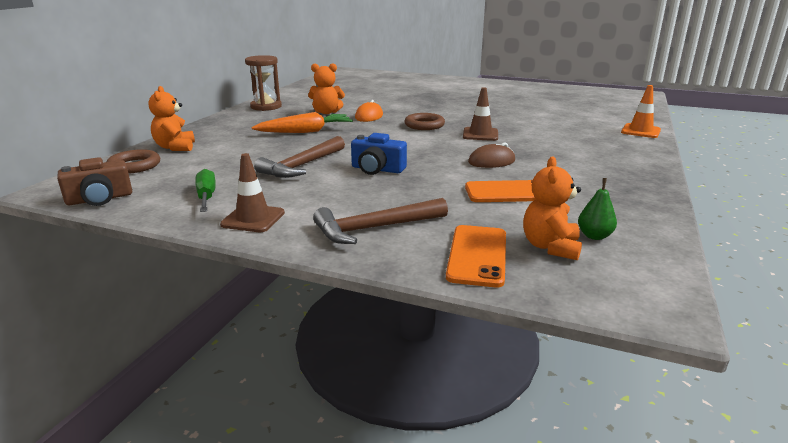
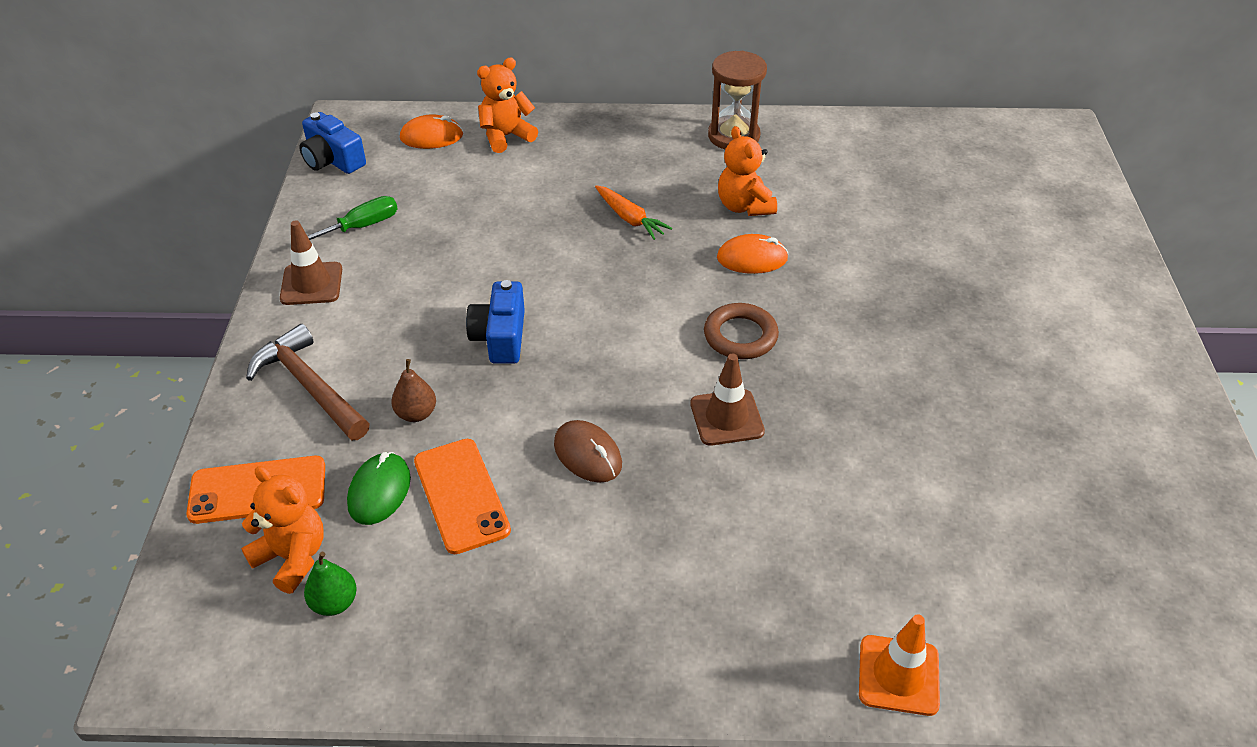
camera: 70 degrees right, 20 degrees up
(100, 199) = (332, 160): brown camera -> blue camera
(134, 166) = (431, 136): brown ring -> orange mouse
(302, 165) = (486, 264): brown hammer -> none
(305, 131) = (630, 219): orange carrot -> orange carrot, size x0.65
(430, 197) = (416, 414): none -> brown pear
(497, 214) = (379, 491): none -> green mouse
(550, 247) = (292, 557): orange teddy bear -> orange teddy bear turned 45 degrees clockwise

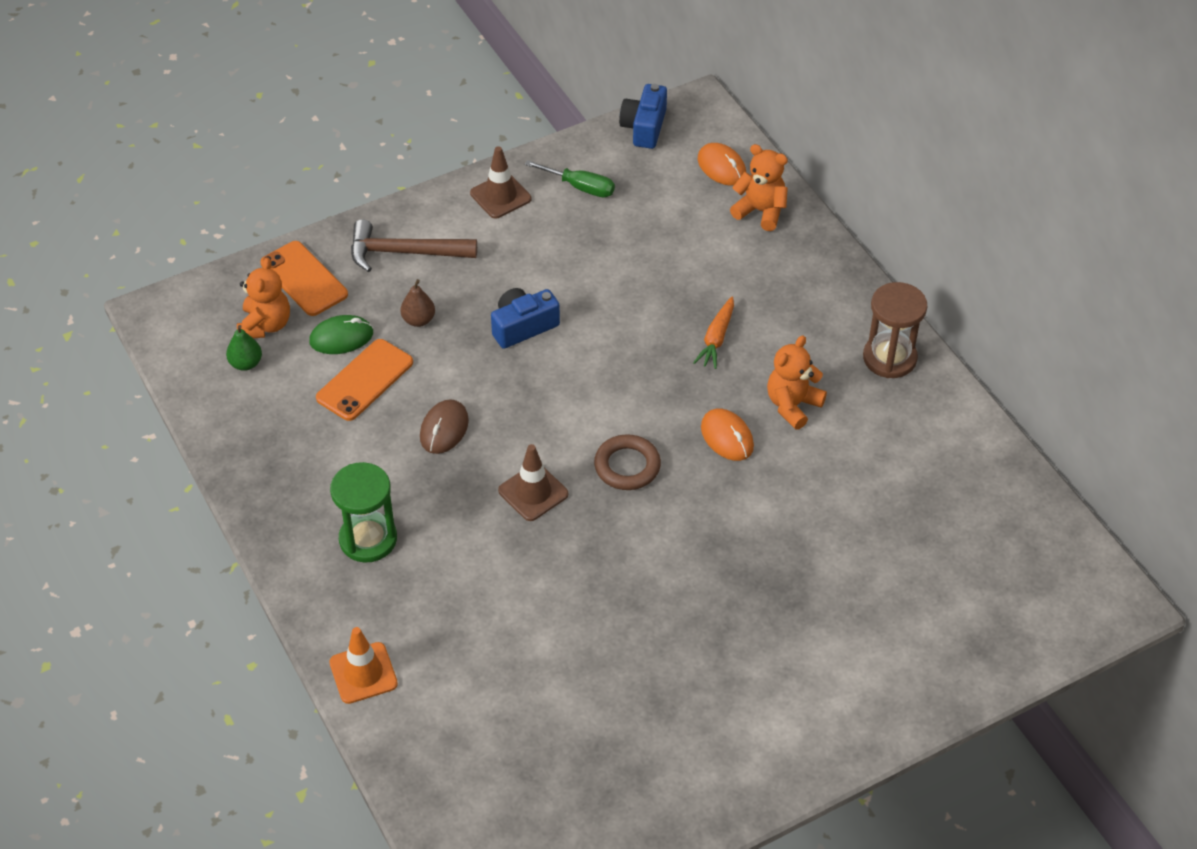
camera: 60 degrees right, 5 degrees up
(310, 386) = (404, 252): brown hammer -> brown hammer turned 105 degrees counterclockwise
(699, 588) = (368, 539): none -> green hourglass

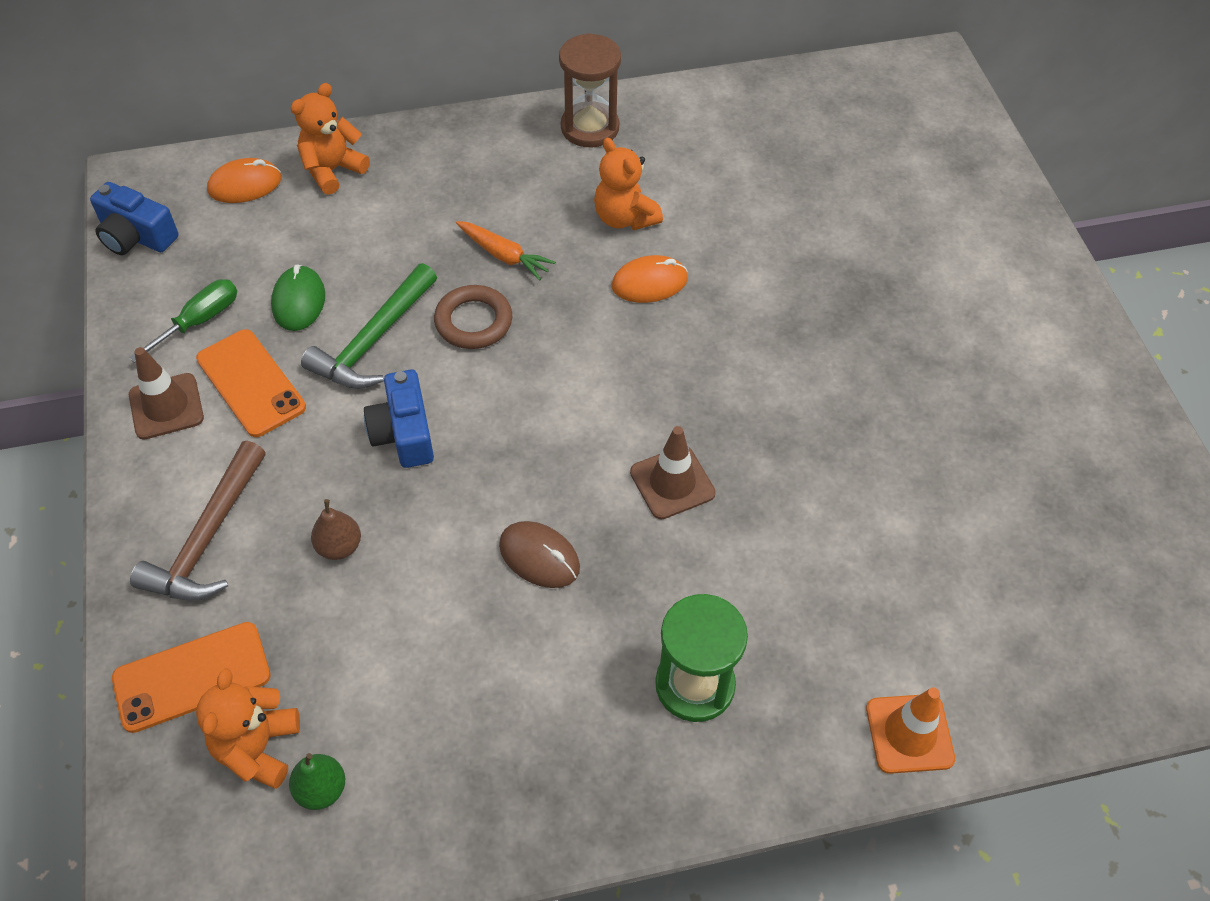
camera: 75 degrees left, 5 degrees up
(265, 325) = (258, 748): orange teddy bear -> orange teddy bear turned 105 degrees counterclockwise
(341, 337) = (328, 648): green mouse -> green mouse (299, 301)
(365, 380) = (419, 634): orange phone -> orange phone (251, 383)
(600, 286) = (374, 340): none -> green hammer
(627, 466) = (661, 381): brown ring -> brown ring (473, 321)

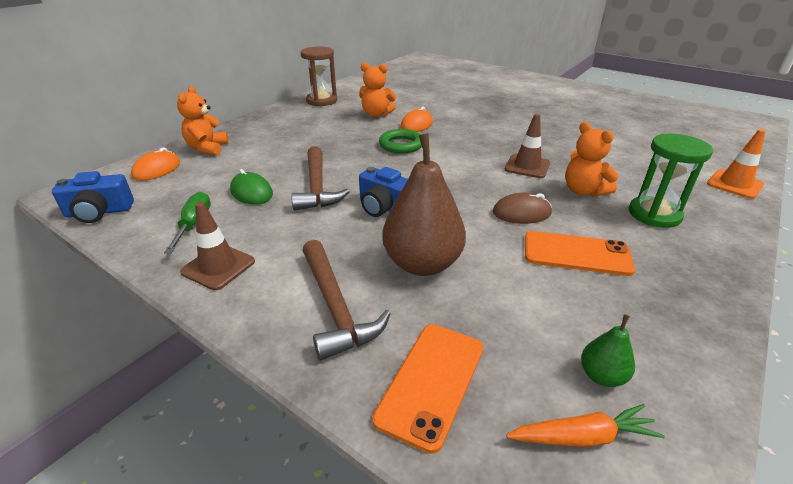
camera: 40 degrees left, 20 degrees down
(251, 383) = (266, 231): orange phone -> orange phone (576, 254)
(258, 748) = (532, 386): orange teddy bear -> orange teddy bear (583, 191)
(339, 546) = (422, 264): brown pear -> brown pear, size x2.17
(374, 340) = (317, 187): green hammer -> brown hammer
(473, 321) = (359, 162): brown ring -> none
(504, 256) = (341, 140): orange carrot -> orange carrot (582, 437)
(568, 319) = (401, 145): none -> green ring

